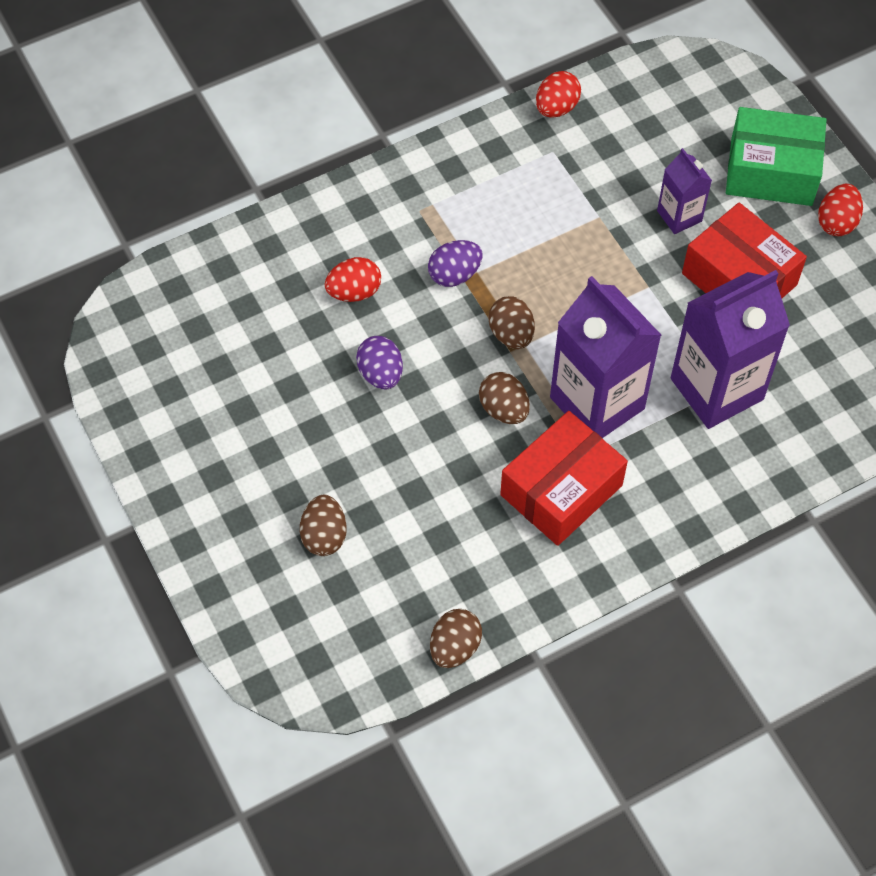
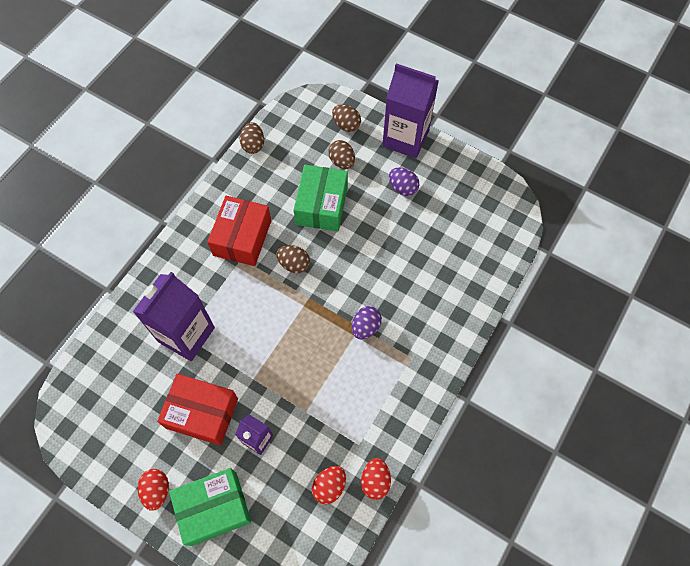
camera: 150 degrees right, 5 degrees up
(354, 292) = (412, 288): red egg -> red egg (329, 486)
(380, 374) = (368, 250): purple egg -> purple egg (403, 188)
(405, 478) = (321, 205): none -> green box
(511, 334) = (314, 308): brown egg -> brown egg (346, 125)
(597, 403) = (247, 292): purple carton -> purple carton (405, 138)

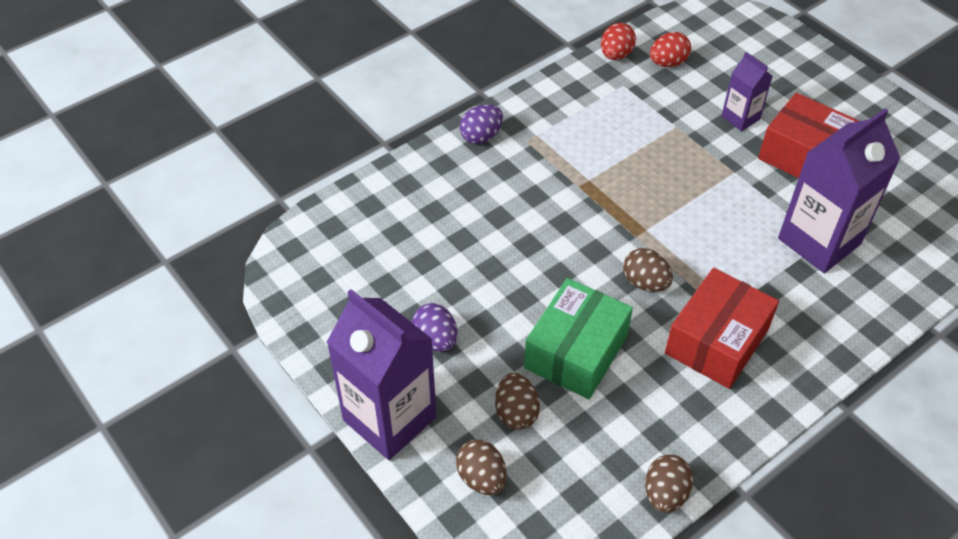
camera: 160 degrees left, 15 degrees down
(157, 490) = (866, 106): red egg -> none
(214, 508) = (801, 78): green box -> none
(365, 327) = (570, 184): purple egg -> purple egg (481, 136)

